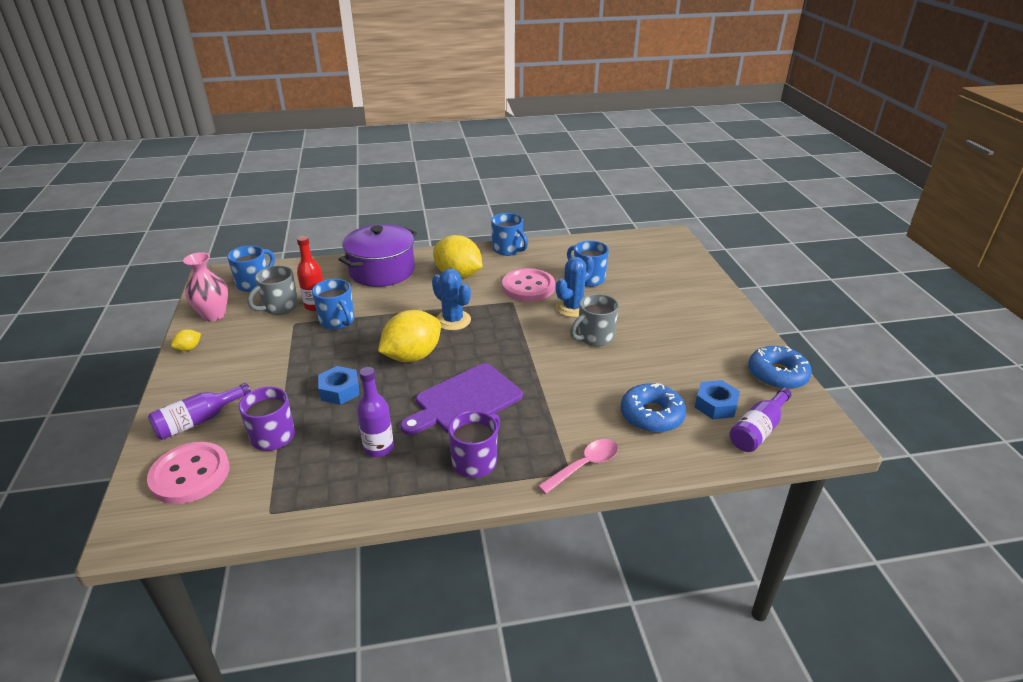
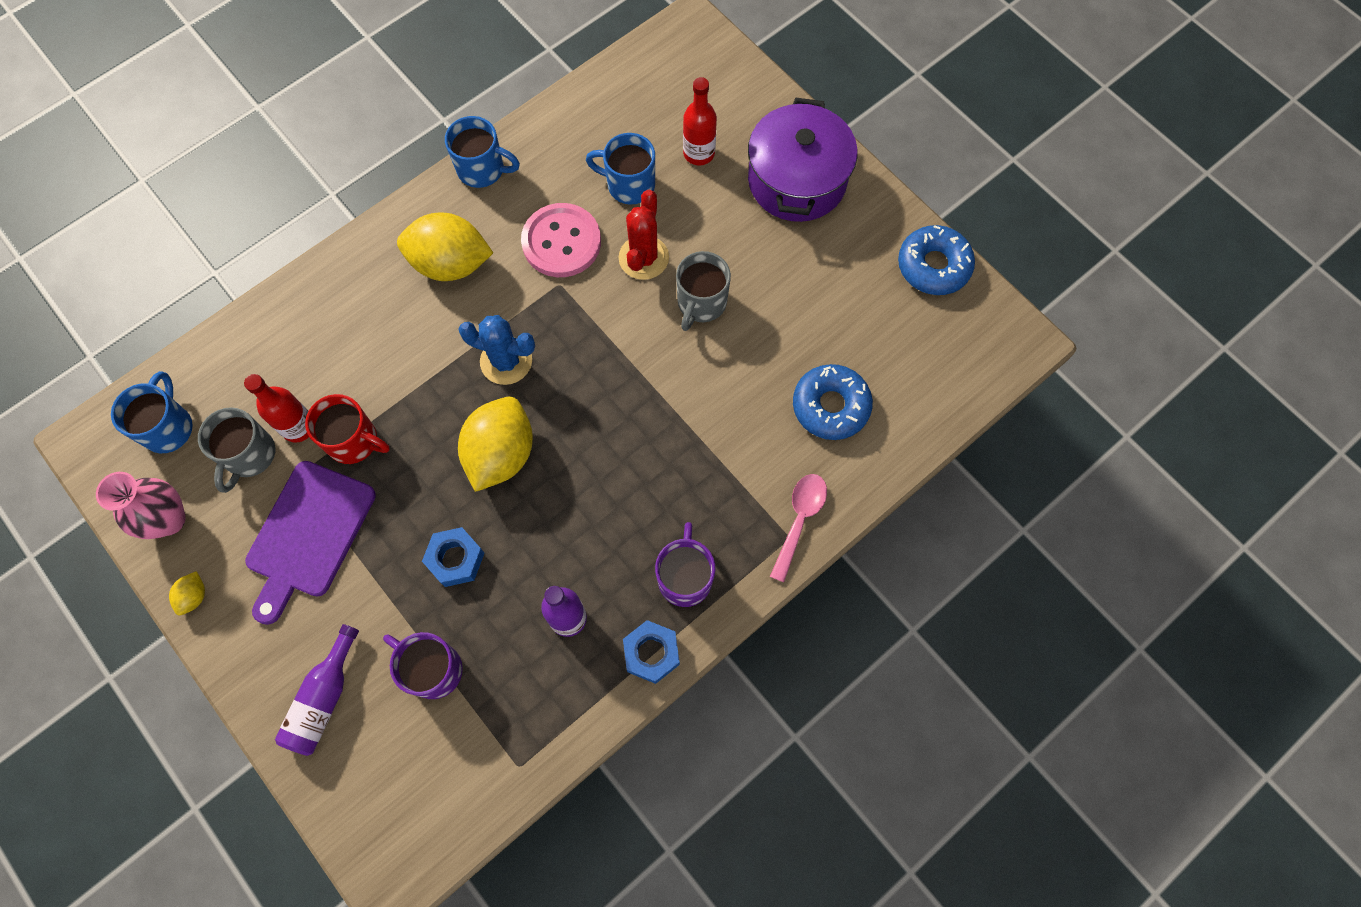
camera: 30 degrees left, 35 degrees up
(190, 474) = (387, 773): pink button -> none
(337, 321) = (354, 441): blue mug -> red mug
(382, 271) = (334, 306): purple pot -> purple pot (797, 180)
(465, 400) = (615, 494): purple cutting board -> purple cutting board (309, 534)
(573, 308) = (643, 258): blue cactus -> red cactus
(641, 279) = (699, 153): none -> red bottle
(715, 405) = (889, 353): blue nut -> blue nut (651, 653)
(758, 430) = (947, 370): purple bottle -> none

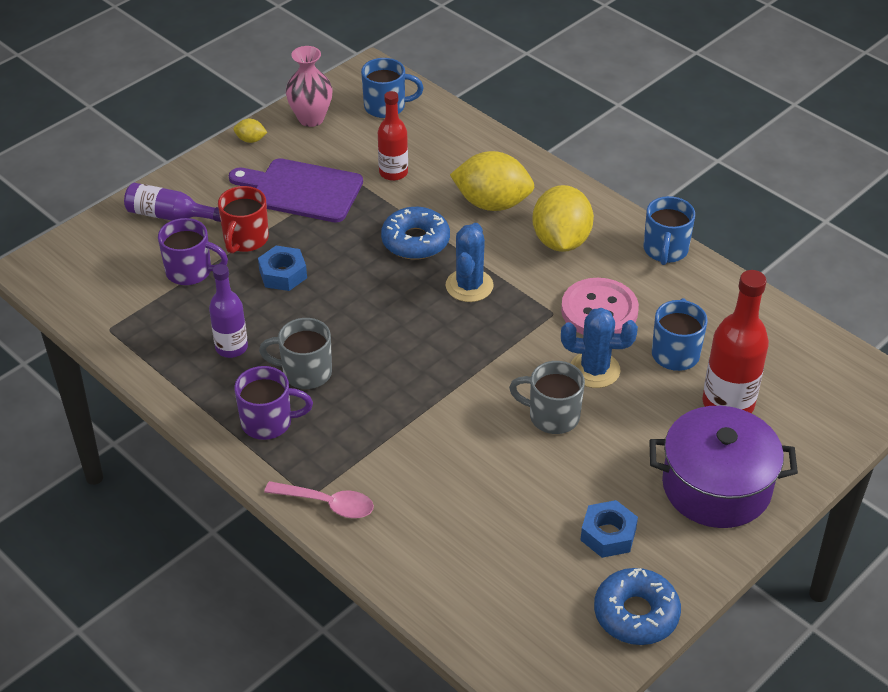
camera: 85 degrees right, 25 degrees down
(249, 455) = (366, 150): grey mug -> grey mug (305, 372)
(354, 441) = (383, 204): red mug -> red mug (245, 240)
(433, 669) = (190, 271): purple mug -> purple mug turned 75 degrees clockwise
(501, 454) = (379, 291): yellow lemon -> yellow lemon (492, 203)
(643, 258) = (594, 370): red cactus -> blue cactus
(651, 653) = (199, 404): blue nut -> blue nut (608, 534)
(699, 153) = (728, 403): red bottle -> red bottle, size x1.55
(830, 406) = (452, 525): blue donut -> blue donut (415, 241)

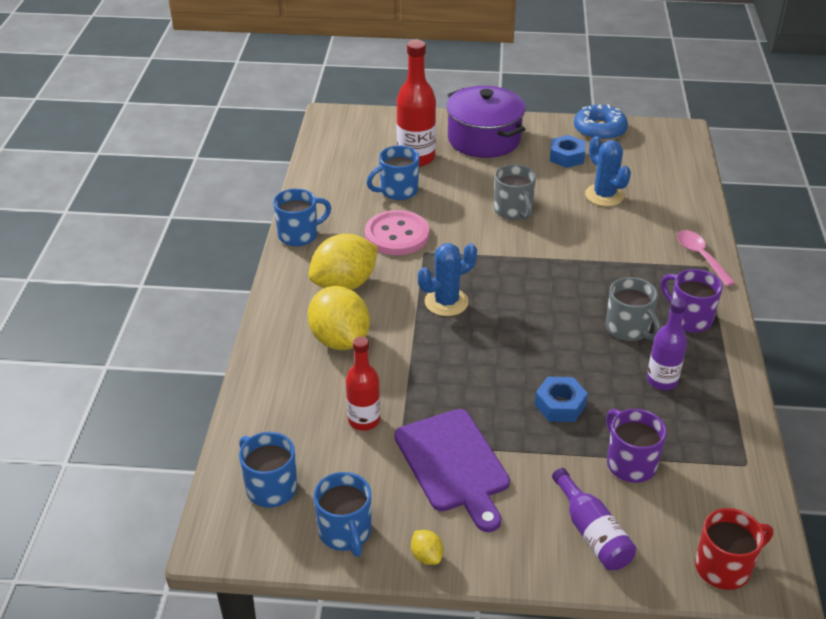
camera: 130 degrees left, 5 degrees down
(245, 240) = (554, 456): red mug -> red mug (724, 567)
(311, 118) = (345, 532): pink vase -> blue mug
(415, 241) = (433, 356): blue donut -> none
(594, 370) = (453, 213): blue cactus -> blue cactus (604, 195)

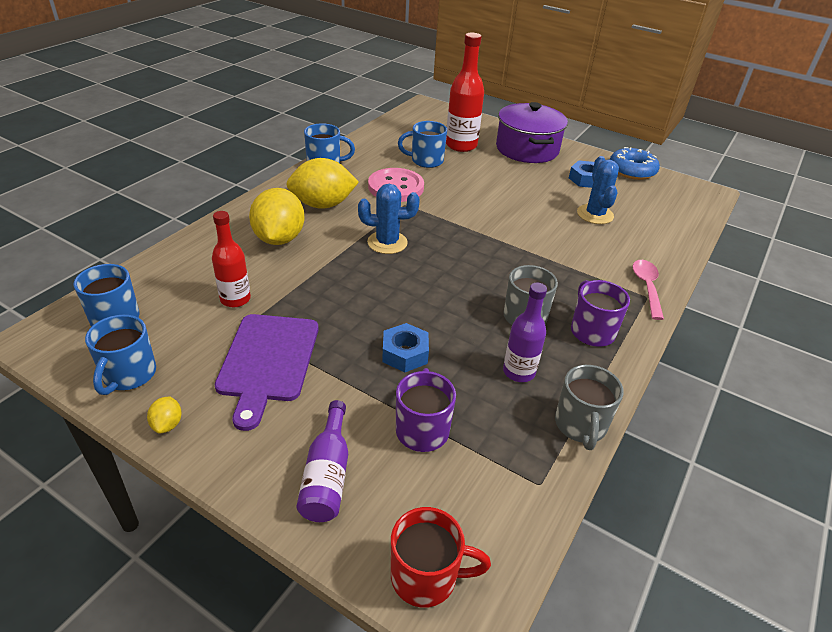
camera: 25 degrees right, 0 degrees up
(513, 211) = (505, 201): grey mug -> grey mug (580, 426)

